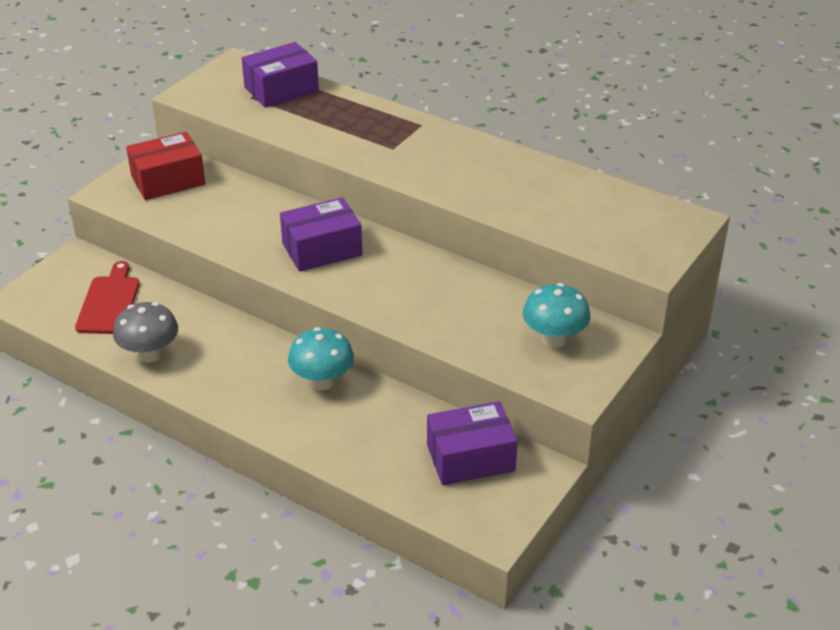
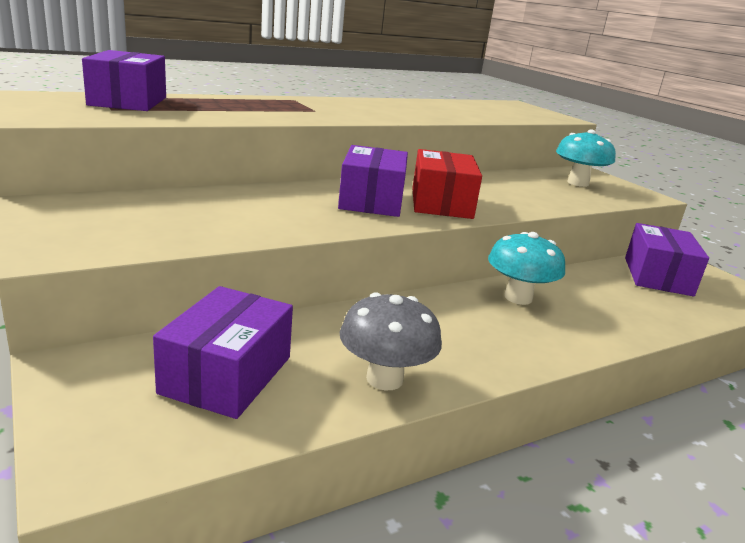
camera: 65 degrees left, 15 degrees down
(109, 302) = (227, 375): red cutting board -> purple box
(168, 180) = (108, 215): red box -> red box (441, 203)

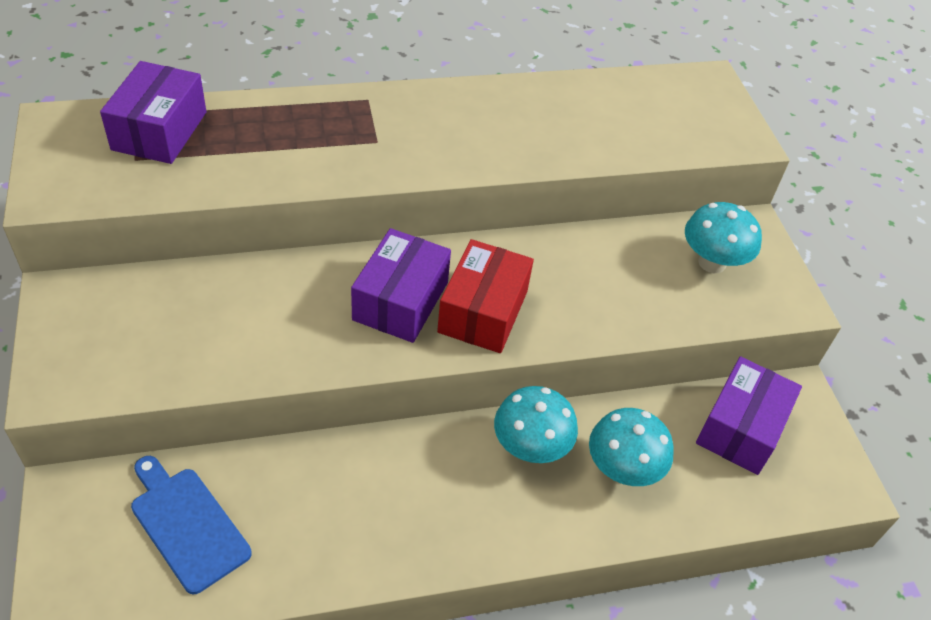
camera: 15 degrees right, 25 degrees up
(227, 375) = (187, 524): purple box -> blue cutting board
(384, 379) = (321, 554): grey mushroom -> none
(598, 302) = (622, 470): none -> turquoise mushroom

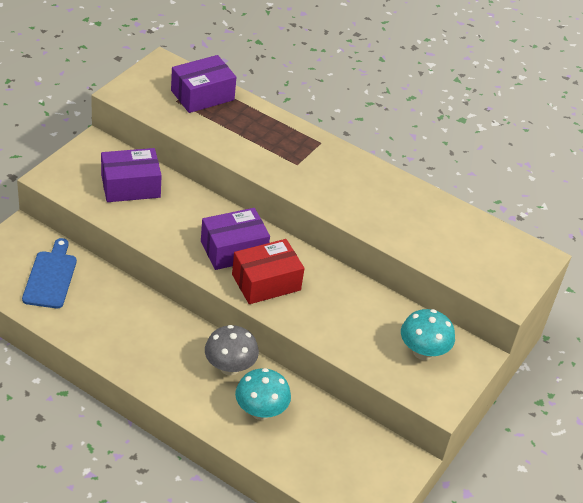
camera: 45 degrees right, 5 degrees down
(530, 448) = (229, 367): turquoise mushroom -> grey mushroom
(741, 428) = (349, 447): purple box -> purple box (130, 186)

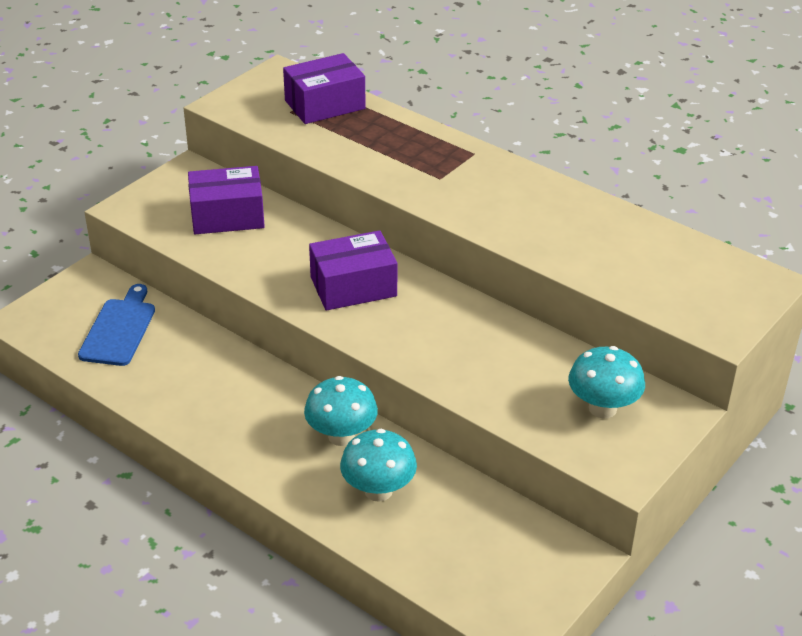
camera: 10 degrees right, 5 degrees down
(229, 367) = (341, 436): grey mushroom -> turquoise mushroom
(266, 282) = (392, 324): red box -> none

